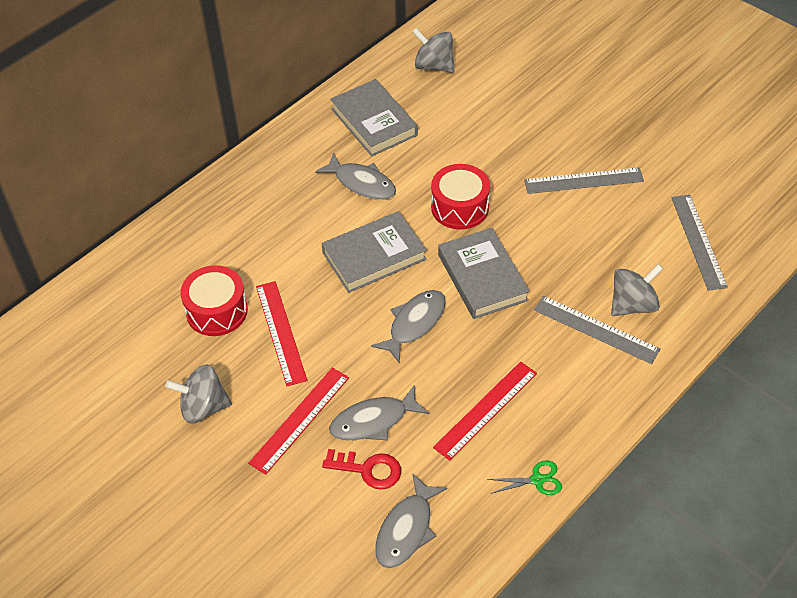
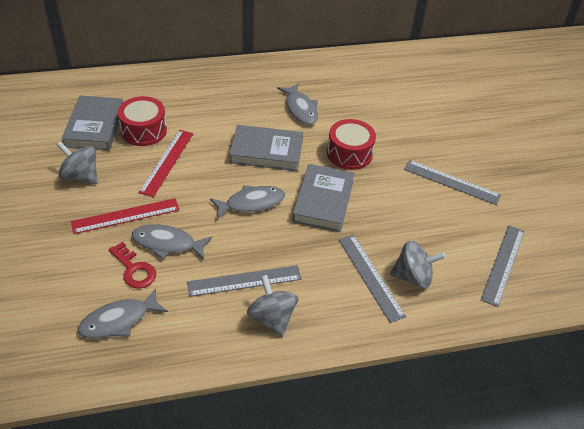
camera: 30 degrees right, 5 degrees down
(374, 122) = (342, 81): grey book -> grey book (95, 127)
(434, 66) = (412, 69): grey spinning top -> grey spinning top (272, 318)
(485, 409) = (244, 280): red ruler -> grey ruler
(537, 480) = (233, 346): green scissors -> none

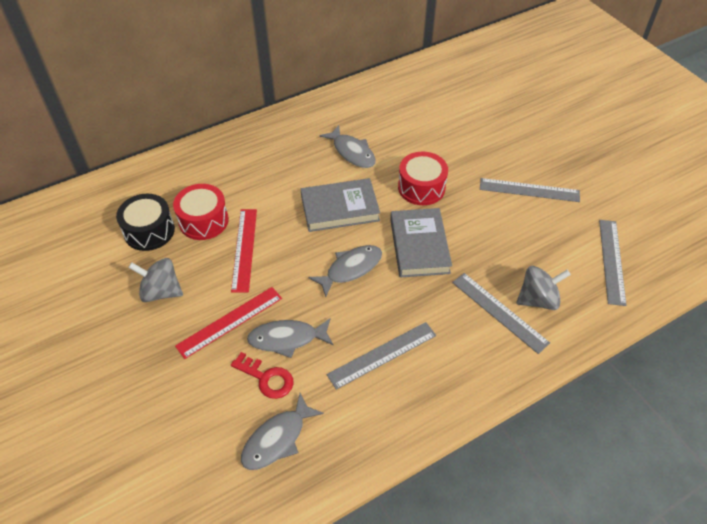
camera: 15 degrees left, 5 degrees up
(95, 127) = (149, 231): grey book -> black drum
(272, 318) = (427, 385): grey spinning top -> none

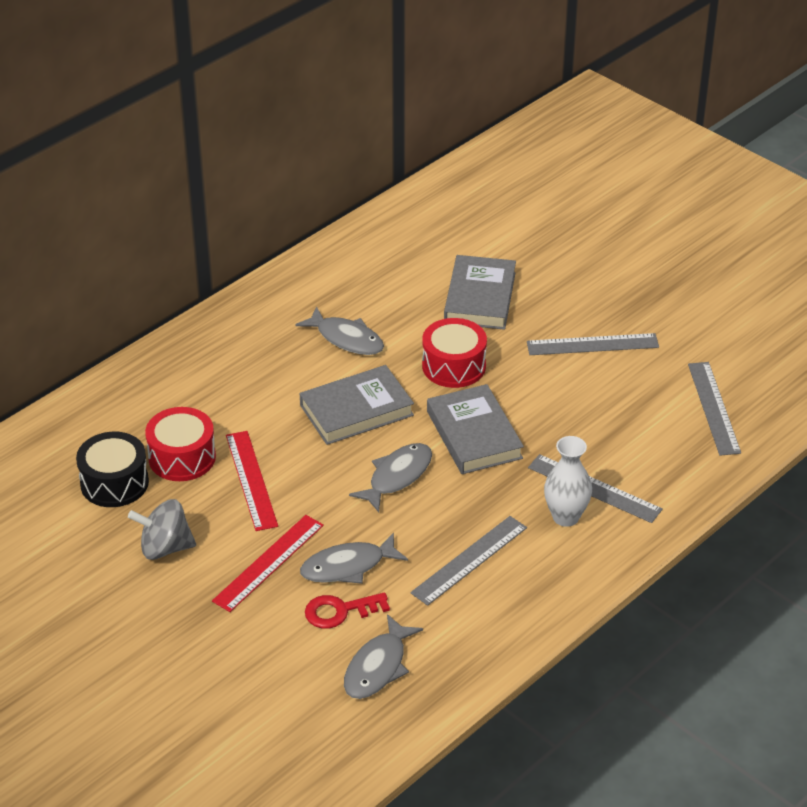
camera: 15 degrees left, 10 degrees down
(267, 378) = (340, 611): red key -> red key turned 150 degrees clockwise
(456, 139) = (480, 298): none -> grey book
(469, 332) = (565, 517): none -> white vase
(538, 299) = (636, 466): grey spinning top -> none

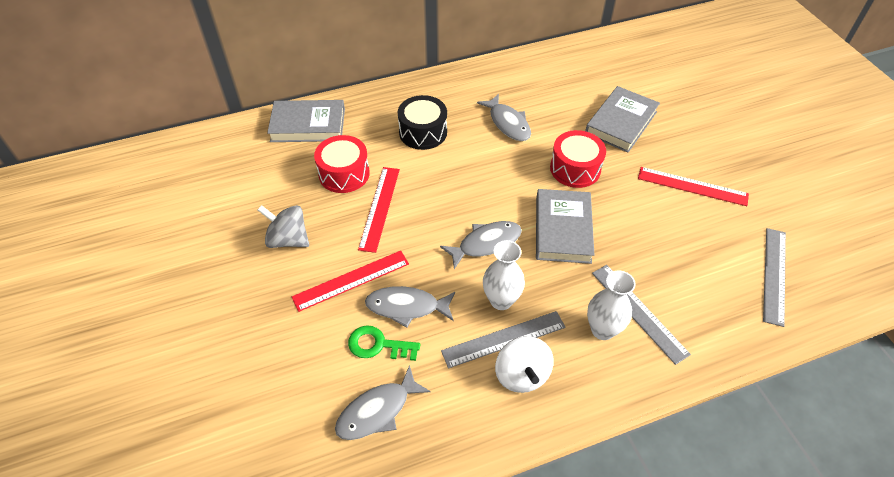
camera: 25 degrees right, 10 degrees up
(114, 483) = (288, 177): black drum -> black drum (423, 132)
(340, 611) = (378, 345): red key -> green key
(356, 410) = (485, 179): grey book -> grey book (308, 125)
(446, 526) = (501, 300): none -> white vase
(505, 585) = (522, 375): none -> white spinning top
(592, 345) = (692, 186): grey ruler -> red ruler

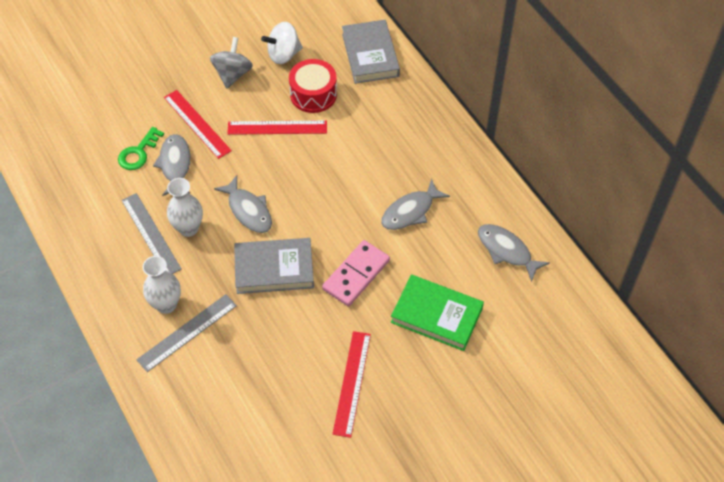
camera: 80 degrees right, 5 degrees up
(377, 411) = (83, 163): grey fish -> grey fish (506, 251)
(378, 345) = (138, 153): green key -> green key turned 150 degrees counterclockwise
(423, 132) = (380, 143): black drum -> none
(522, 375) = (119, 249): white spinning top -> white spinning top (283, 55)
(575, 169) = (356, 275): red drum -> pink domino
(621, 123) = (436, 315): grey book -> green book
(774, 275) = (243, 451): grey ruler -> none

